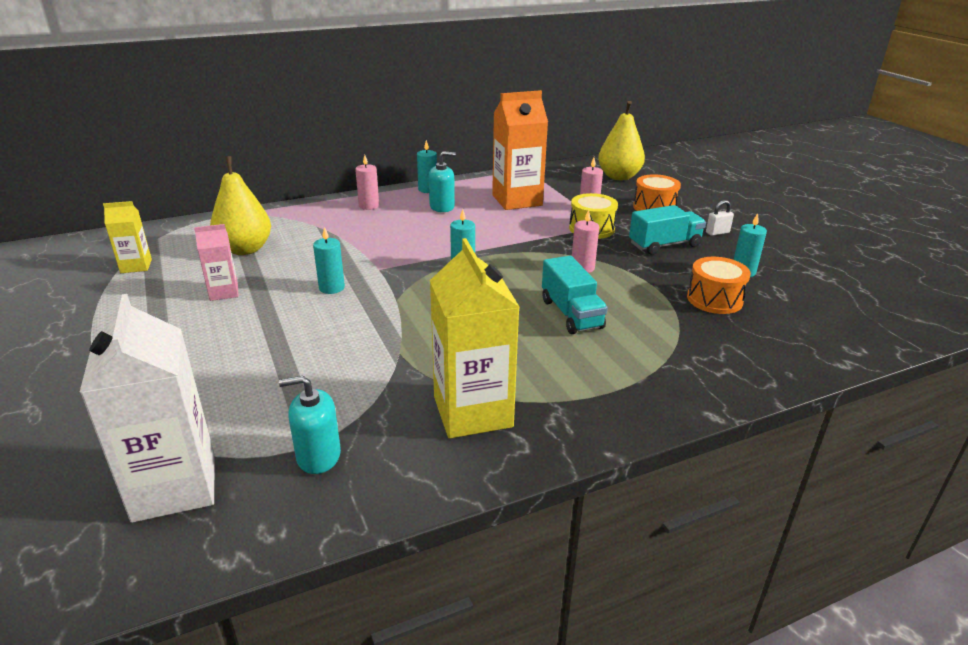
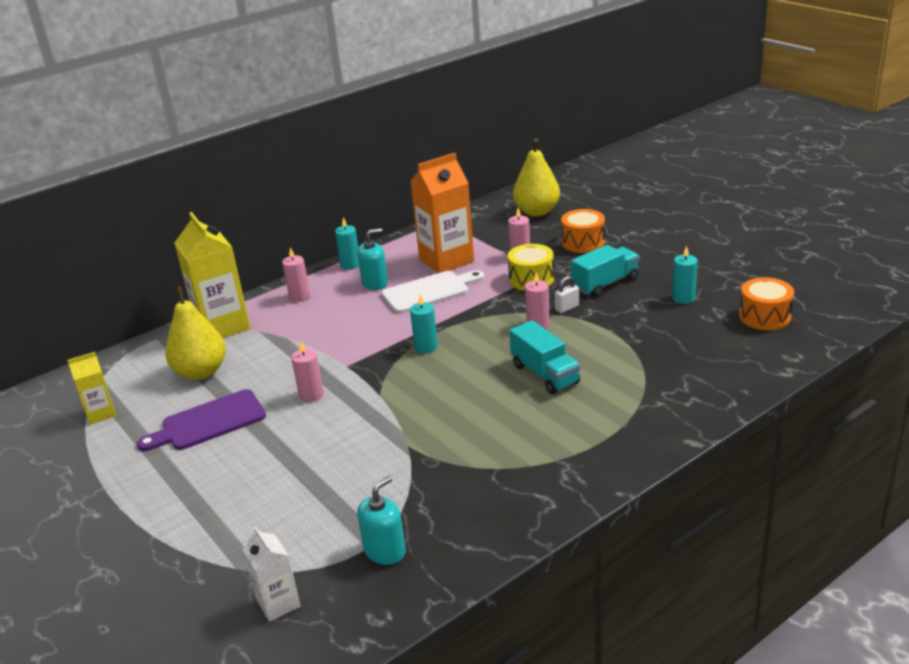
camera: 10 degrees left, 0 degrees up
(174, 486) = (278, 603): white carton -> white carton, size x0.53
(224, 292) = (209, 422): pink carton -> purple cutting board
(318, 456) = (385, 551): turquoise soap dispenser -> turquoise soap dispenser turned 150 degrees clockwise
(331, 288) = (311, 395): turquoise candle -> pink candle
(472, 412) = (496, 484): yellow carton -> yellow carton (222, 326)
(489, 222) = (429, 291): none -> white cutting board
(714, 299) = (665, 332): orange drum -> orange drum (764, 316)
(717, 233) = (649, 260): white padlock -> white padlock (567, 308)

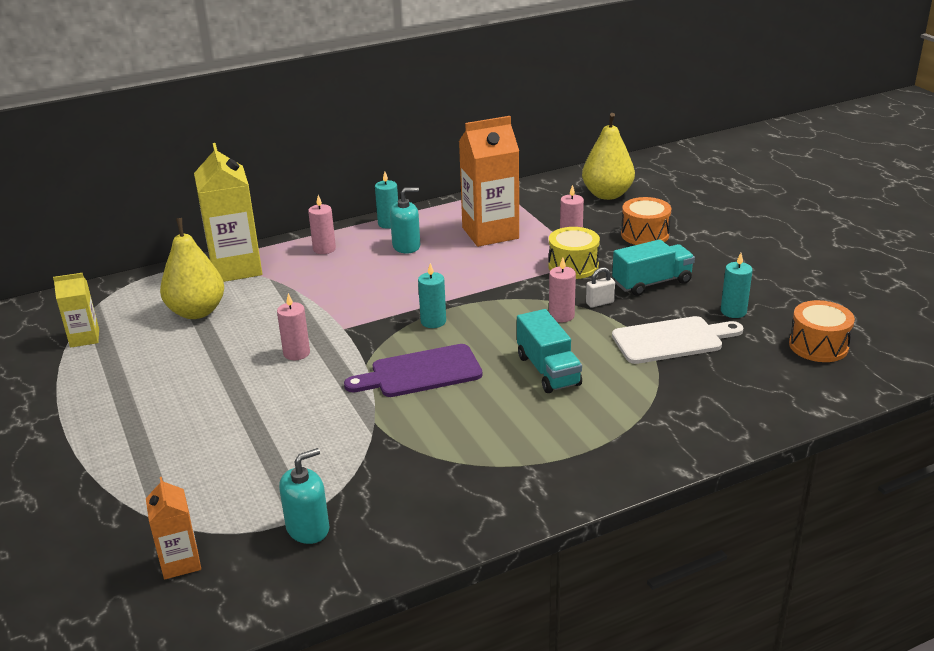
camera: 10 degrees right, 0 degrees up
(209, 422) = (184, 364): purple cutting board -> purple cutting board (420, 372)
(278, 603) = (180, 562): white carton -> orange carton
(429, 291) = (459, 263): white cutting board -> white cutting board (672, 340)

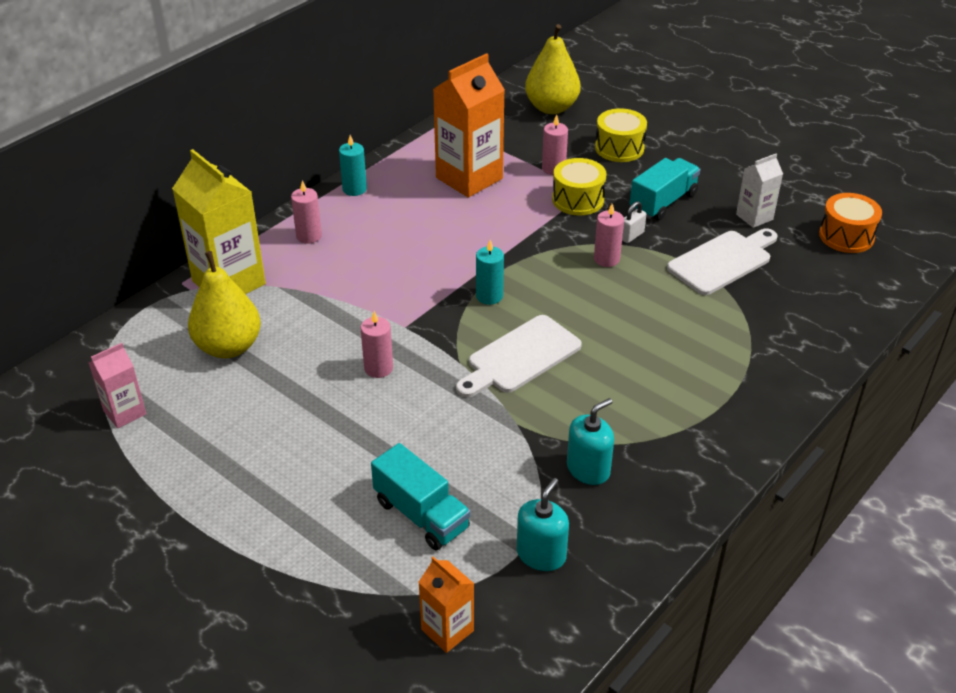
camera: 25 degrees left, 10 degrees up
(84, 338) = (125, 412): yellow carton -> pink carton
(406, 246) = (394, 213): turquoise soap dispenser -> turquoise soap dispenser (588, 469)
(420, 372) = (520, 357): purple cutting board -> white cutting board
(548, 370) = (637, 322): turquoise truck -> turquoise truck (421, 515)
(645, 234) = (619, 148): orange drum -> yellow drum
(733, 311) = (754, 217): turquoise candle -> white carton

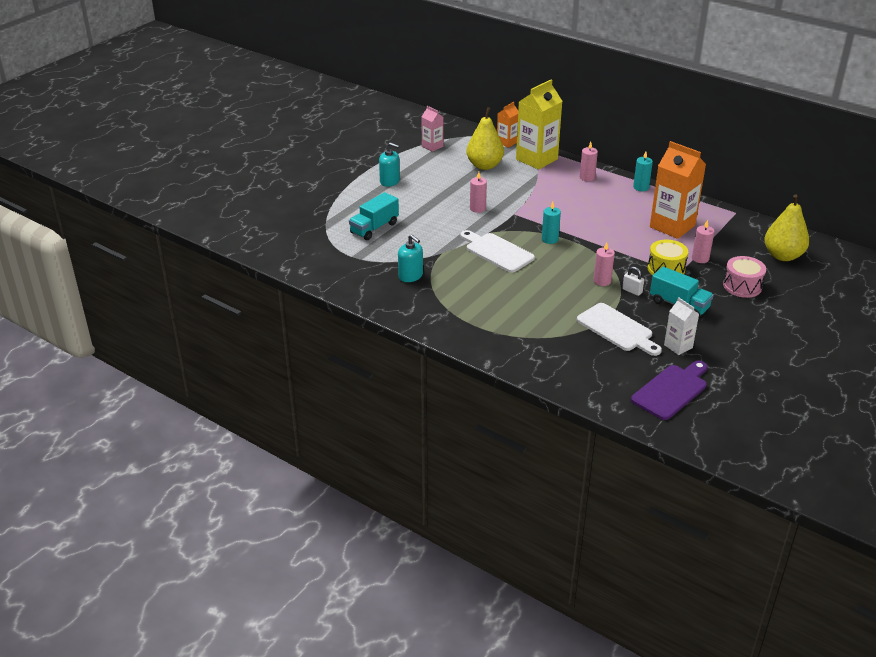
camera: 85 degrees right, 5 degrees down
(447, 630) = (305, 239): orange carton -> orange carton (507, 142)
(541, 554) = (351, 263): turquoise soap dispenser -> turquoise soap dispenser (389, 181)
(619, 148) = (742, 286): yellow drum -> pink drum
(846, 236) = (671, 390): orange drum -> purple cutting board

